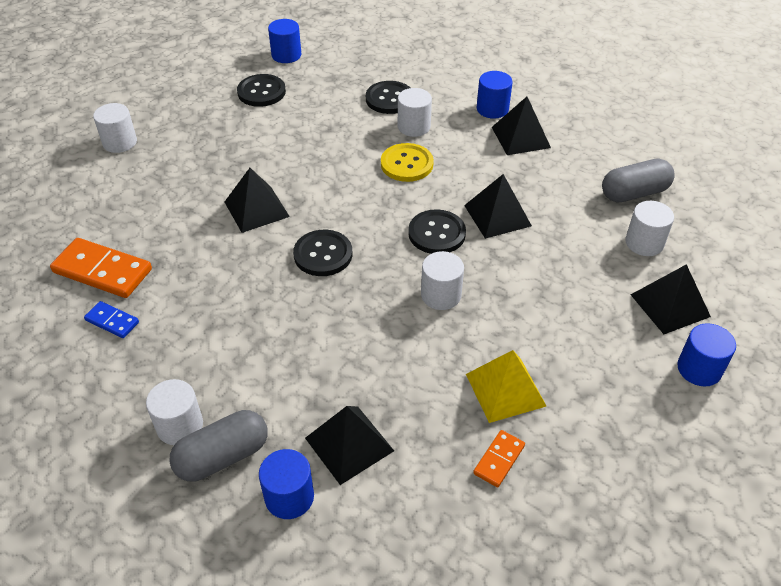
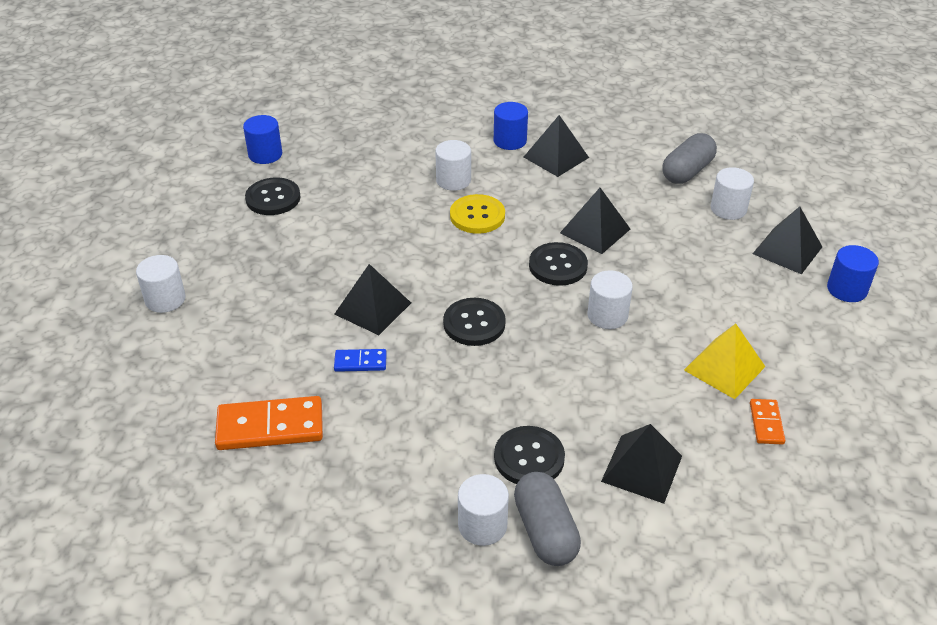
camera: 30 degrees left, 5 degrees down
(112, 321) = (327, 467): blue domino -> blue domino (360, 362)
(222, 457) = (545, 531): grey capsule -> grey capsule turned 45 degrees counterclockwise
(289, 497) = (632, 533): blue cylinder -> none
(389, 99) = (408, 163): black button -> black button (529, 458)

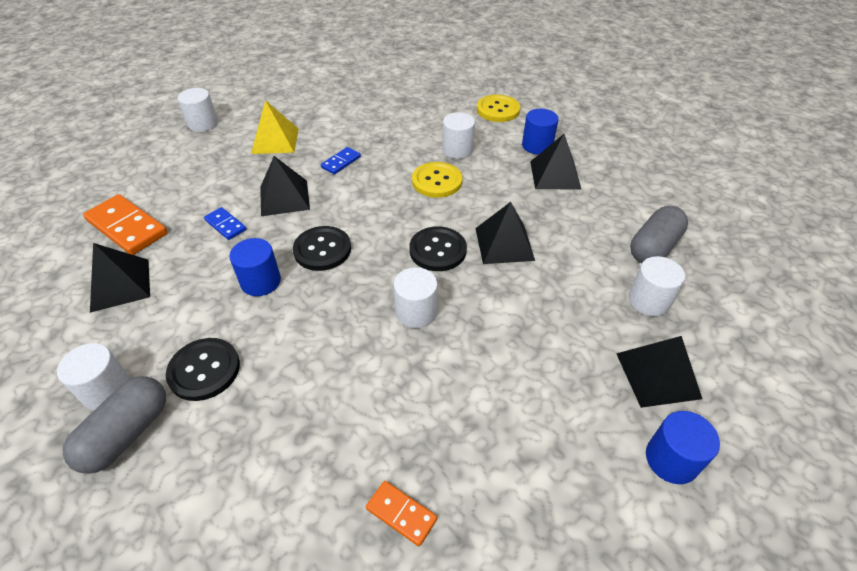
camera: 45 degrees right, 5 degrees up
(265, 154) = (373, 76): blue cylinder -> blue cylinder (261, 281)
(273, 198) = (338, 101): black button -> none
(372, 249) = (341, 162): none -> blue domino
(433, 126) = (498, 110): none -> yellow button
(642, 468) = (254, 452): black pyramid -> black pyramid (120, 285)
(687, 171) = (653, 247): grey capsule -> grey capsule turned 45 degrees counterclockwise
(724, 368) = (441, 430): yellow pyramid -> yellow pyramid (275, 141)
(766, 423) = (401, 513): orange domino -> orange domino turned 75 degrees clockwise

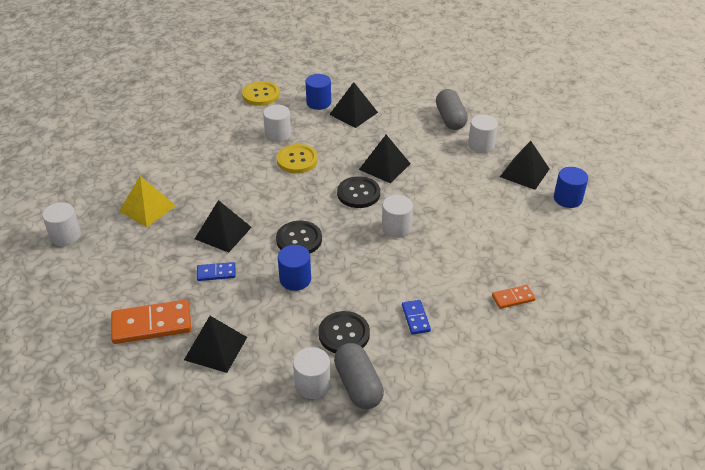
camera: 50 degrees left, 5 degrees down
(341, 162) = (220, 189): blue domino -> blue domino (416, 318)

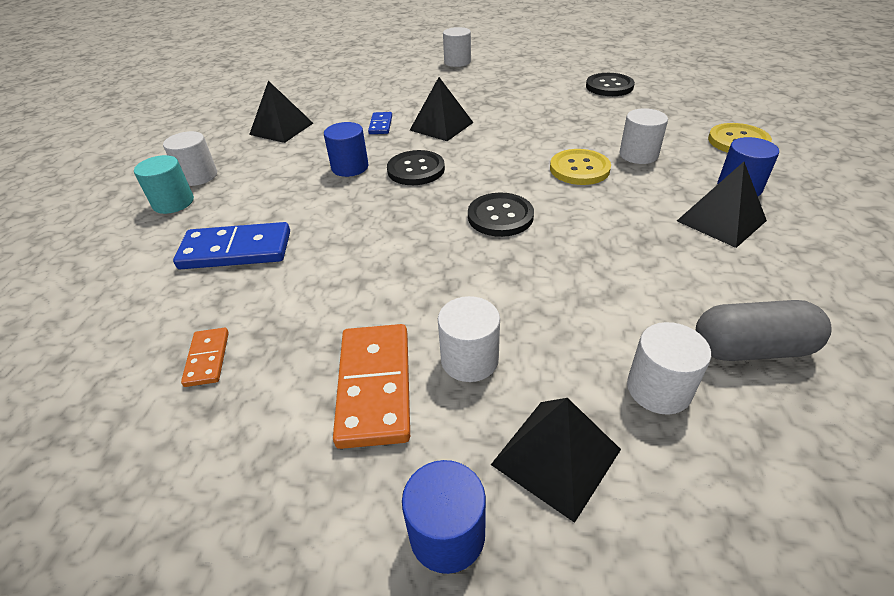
camera: 100 degrees right, 0 degrees up
(147, 208) = (490, 89): yellow pyramid -> none
(152, 324) = (329, 101): orange domino -> orange domino (375, 386)
(344, 334) = (249, 196): black button -> black button (609, 86)
(358, 385) = (173, 203): grey capsule -> turquoise cylinder
(384, 166) = (569, 245): black pyramid -> none
(396, 228) = (416, 247): white cylinder -> white cylinder (469, 360)
(416, 318) = (236, 250): blue domino -> blue domino, size x1.91

